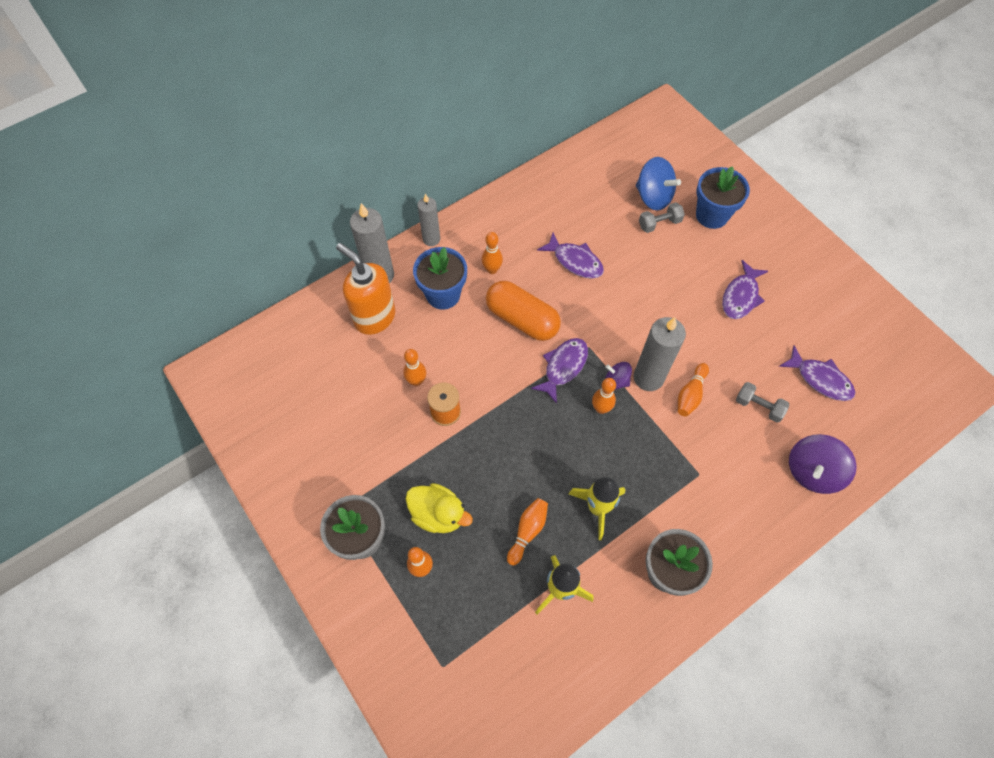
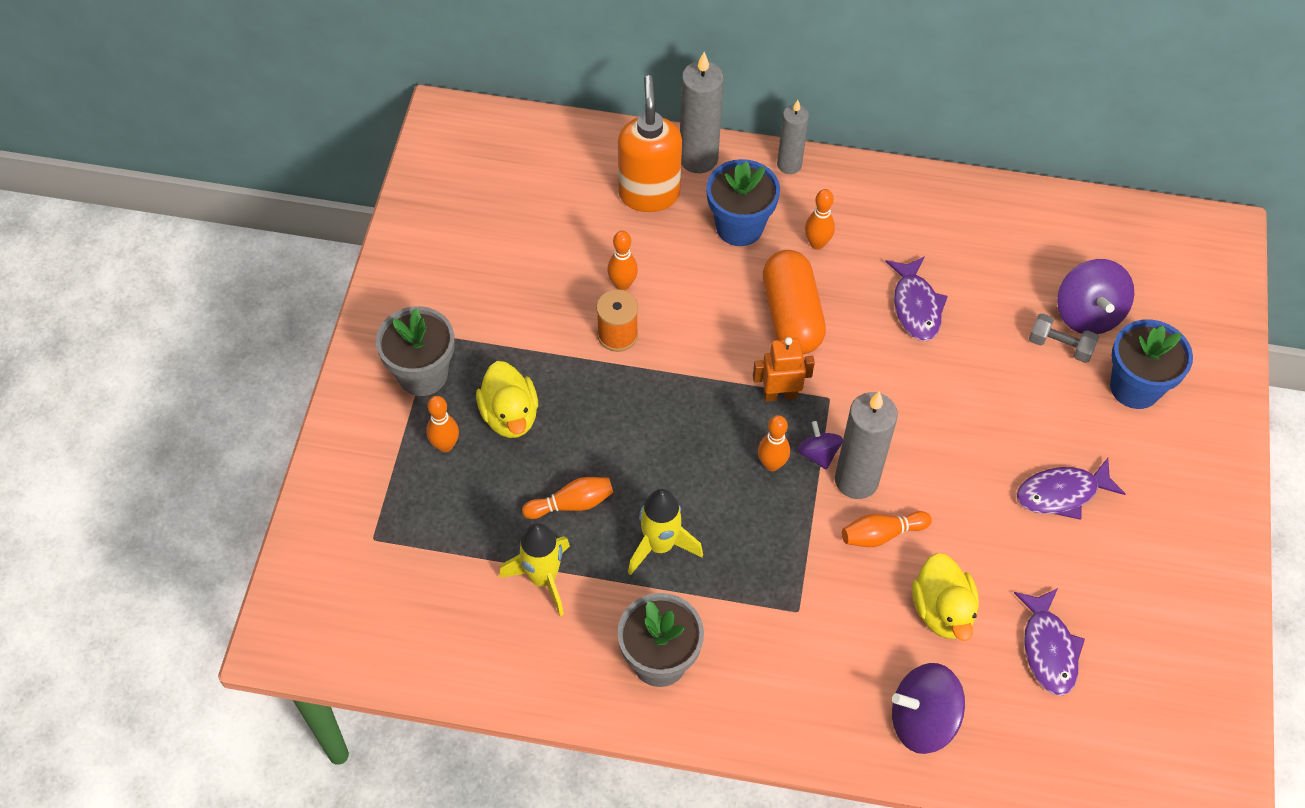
camera: 45 degrees right, 5 degrees down
(563, 367) = (780, 394): purple fish -> orange robot
(653, 197) = (1087, 314): blue spinning top -> purple spinning top
(758, 406) = (942, 610): grey dumbbell -> yellow duck

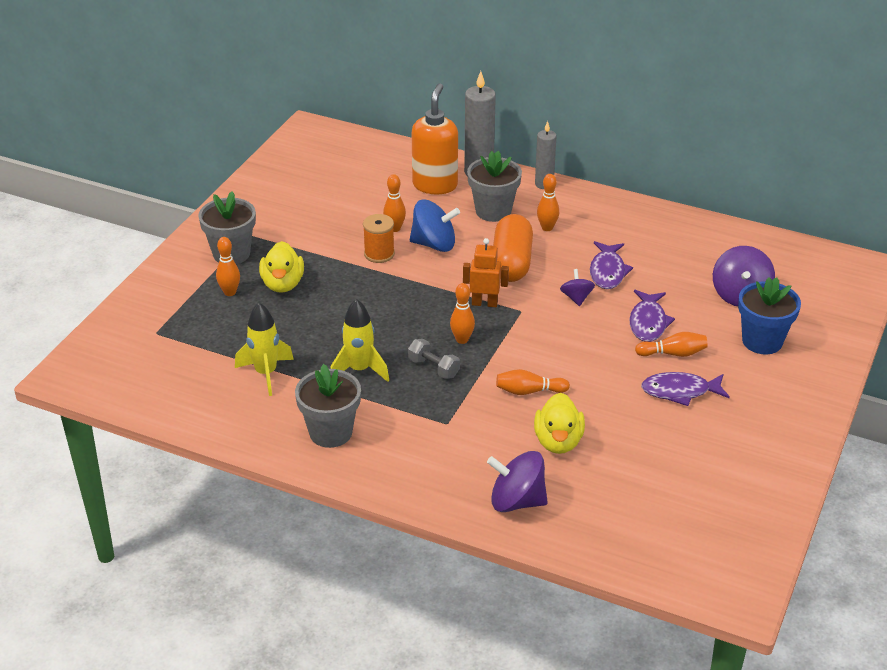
camera: 15 degrees right, 20 degrees down
(571, 504) = (305, 337): orange bowling pin -> orange bowling pin (673, 353)
(682, 302) = (434, 244): none -> blue spinning top
(739, 227) = (493, 211): blue flower pot -> grey flower pot
(818, 454) = (499, 339): purple spinning top -> purple spinning top (576, 298)
(856, 480) = (522, 358): grey candle -> none
(1048, 649) = (633, 478): purple fish -> purple fish (648, 322)
(1060, 346) = (711, 309): grey dumbbell -> grey dumbbell (433, 368)

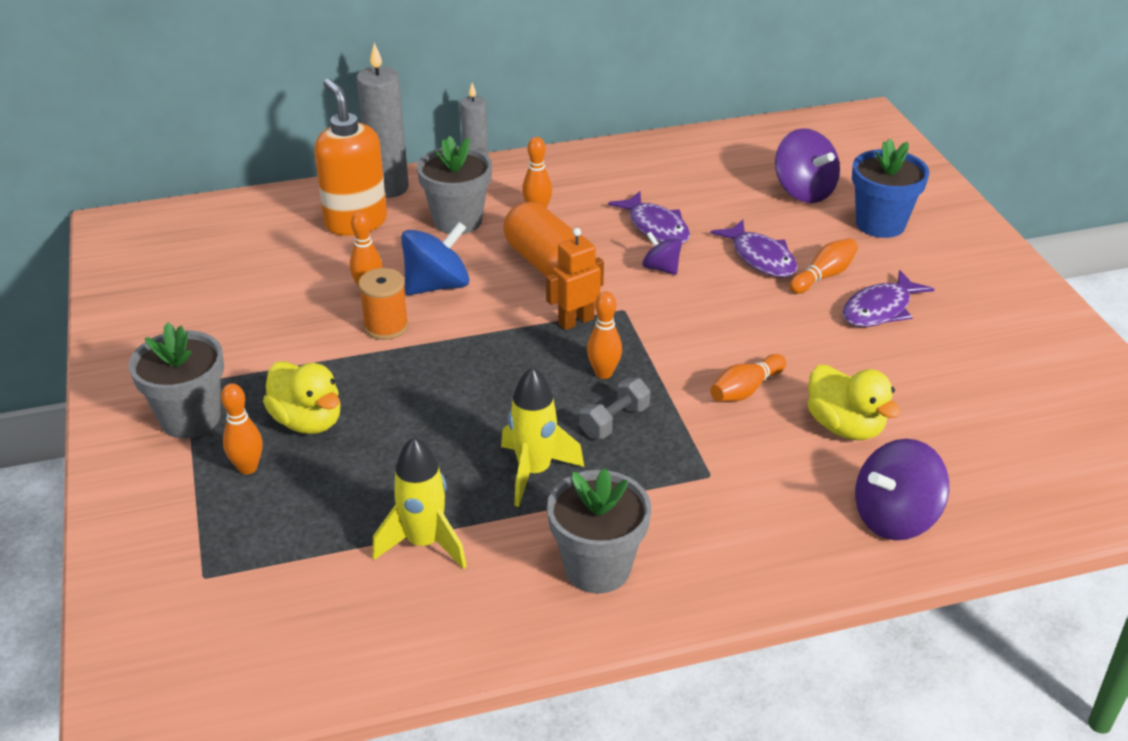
camera: 40 degrees left, 0 degrees up
(433, 368) = (614, 421): grey dumbbell -> grey dumbbell turned 45 degrees counterclockwise

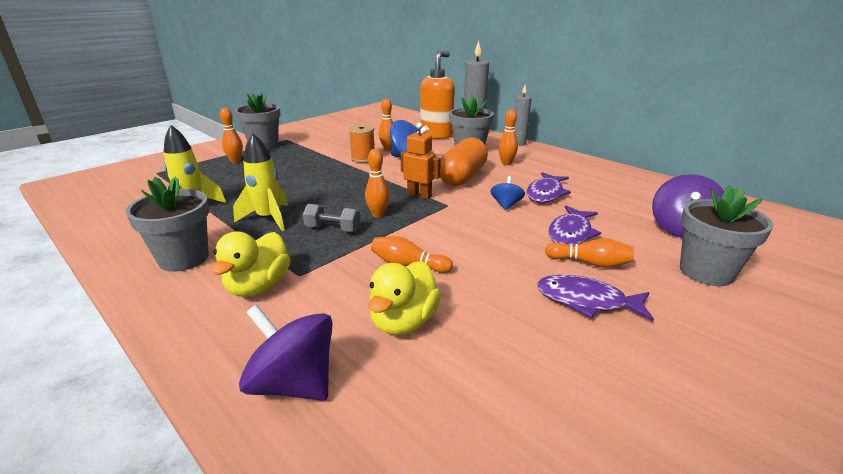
camera: 60 degrees right, 10 degrees down
(308, 421) = (276, 163): yellow duck -> yellow duck (258, 286)
(661, 268) = (506, 205): purple spinning top -> blue spinning top
(880, 224) = (706, 272): blue flower pot -> grey flower pot

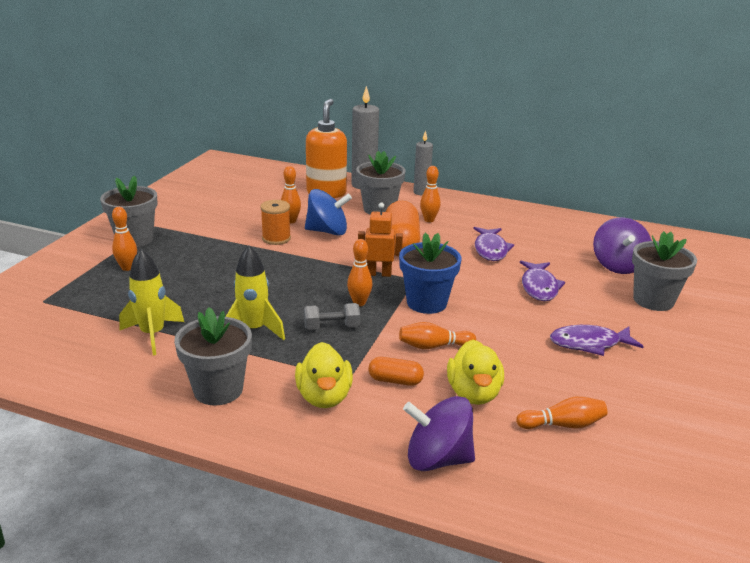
camera: 25 degrees left, 0 degrees up
(338, 288) = (395, 381): none -> orange capsule
(440, 226) = (426, 303): none -> blue flower pot
(506, 205) = (466, 269): blue spinning top -> none
(590, 263) = (571, 311): orange bowling pin -> orange bowling pin (563, 425)

